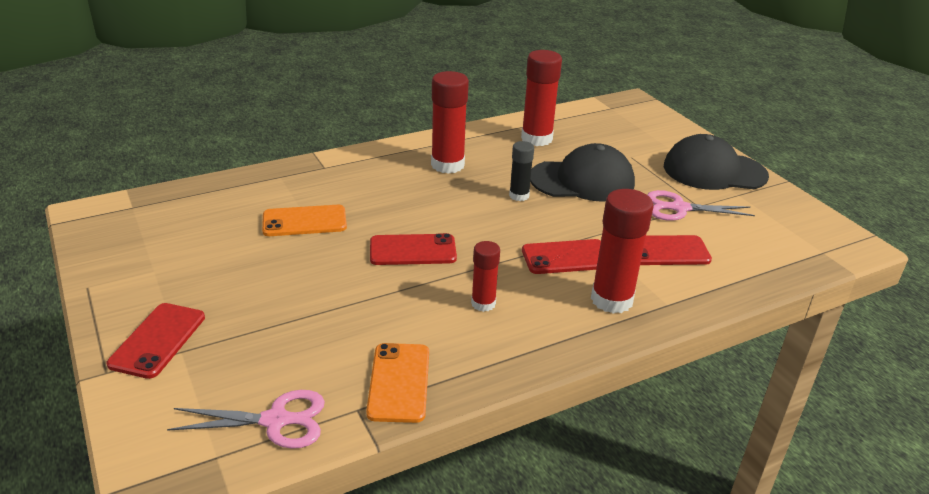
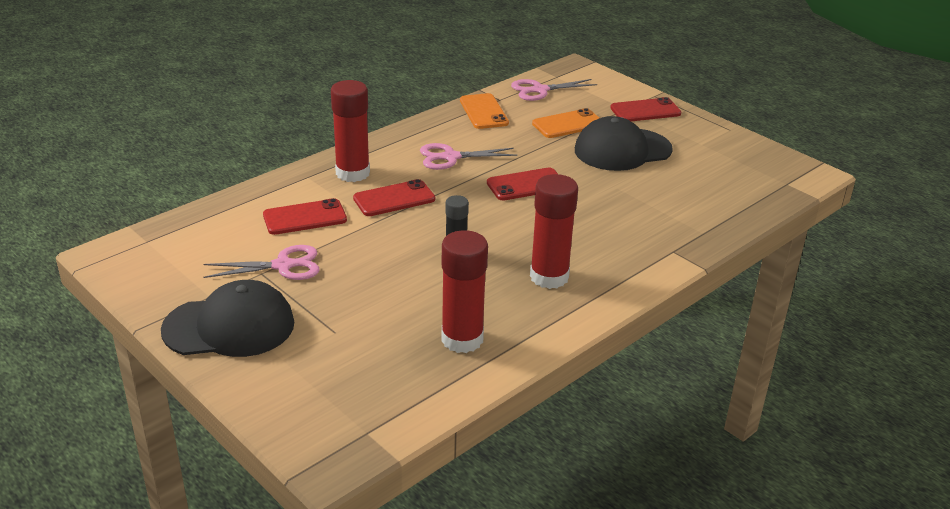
camera: 165 degrees right, 0 degrees up
(158, 340) = (645, 111): red phone -> red phone turned 75 degrees clockwise
(304, 221) = (634, 194): orange phone -> orange phone (568, 124)
(483, 303) = (451, 157): red glue stick -> pink scissors
(582, 180) = (392, 283): black cap -> black cap (622, 150)

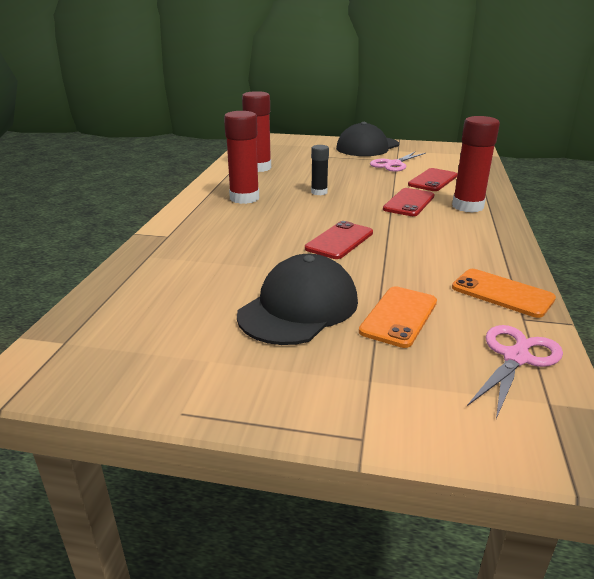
camera: 145 degrees right, 5 degrees down
(451, 157) = (433, 239): pink scissors -> none
(645, 111) = (338, 389): red phone -> none

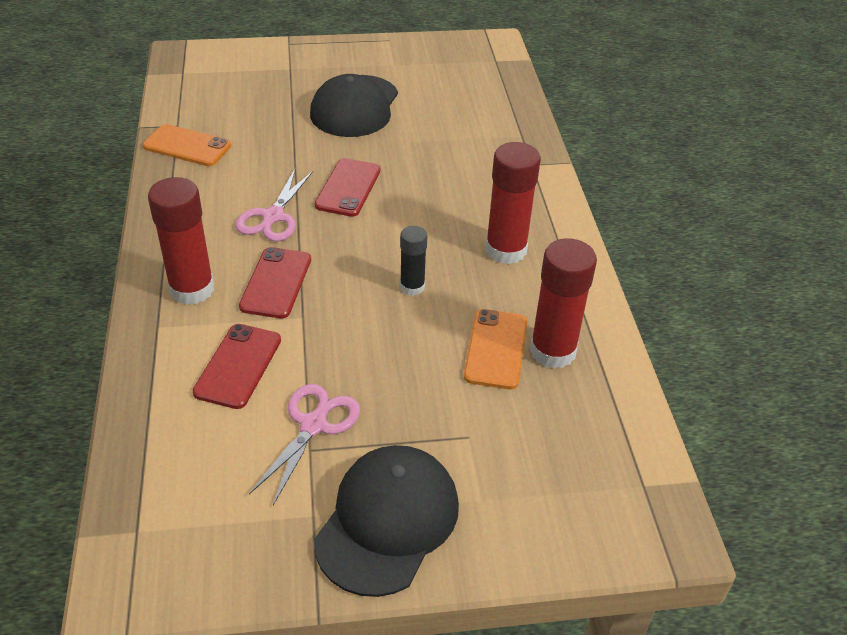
camera: 160 degrees right, 15 degrees up
(399, 316) = (275, 111): orange phone -> orange phone (496, 349)
(516, 358) = (194, 94): pink scissors -> pink scissors (273, 217)

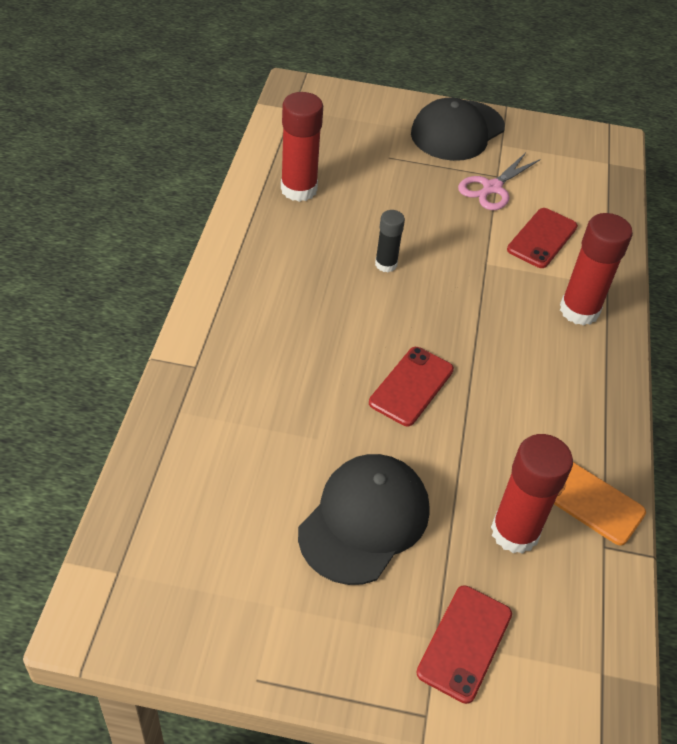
camera: 165 degrees left, 5 degrees up
(273, 217) = (498, 369): pink scissors -> none
(276, 283) = (504, 297): red phone -> red phone (464, 643)
(496, 349) = (341, 201): orange phone -> none
(506, 250) = (285, 276): red glue stick -> red glue stick (514, 532)

